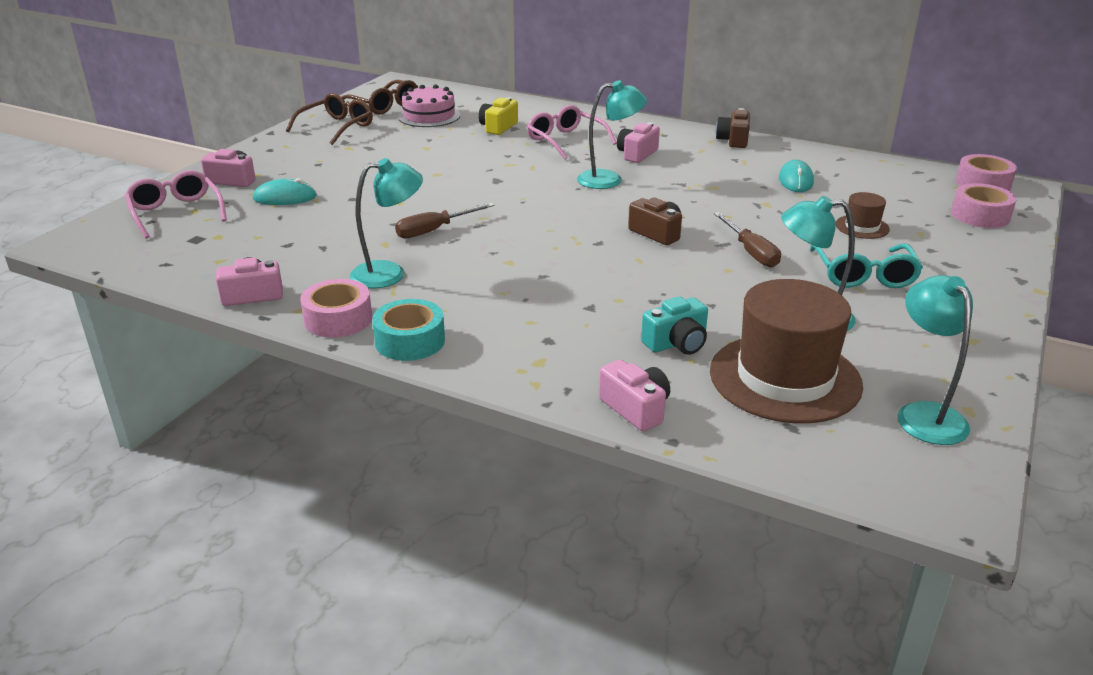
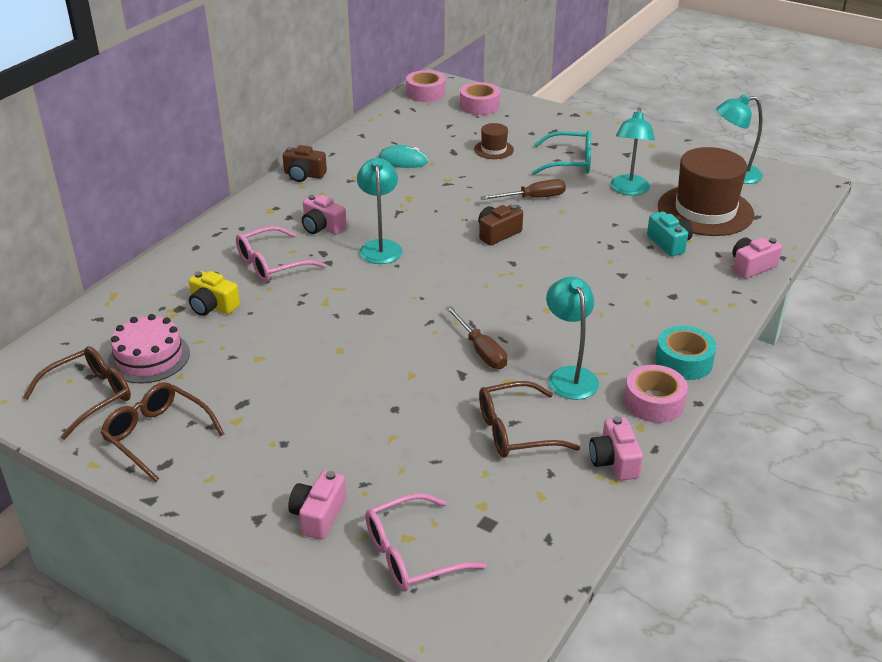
camera: 85 degrees left, 5 degrees up
(285, 198) = (383, 462): turquoise mouse -> none
(309, 248) = (515, 431): none -> brown glasses

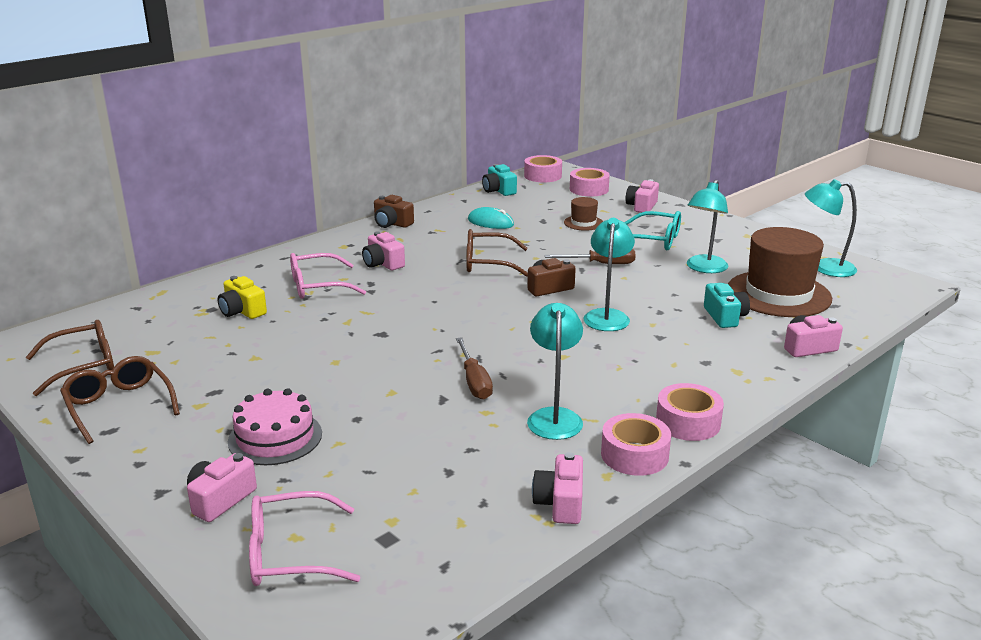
camera: 15 degrees right, 10 degrees down
(149, 357) = (158, 343): pink cake -> pink cake (275, 437)
(380, 247) = (427, 285): turquoise lamp -> turquoise lamp (607, 316)
(391, 118) = (499, 190): none -> turquoise camera
(515, 431) = (468, 457): brown glasses -> brown glasses (488, 263)
(540, 121) = (642, 206): none -> pink camera
(683, 361) = (688, 422): turquoise tape -> pink tape

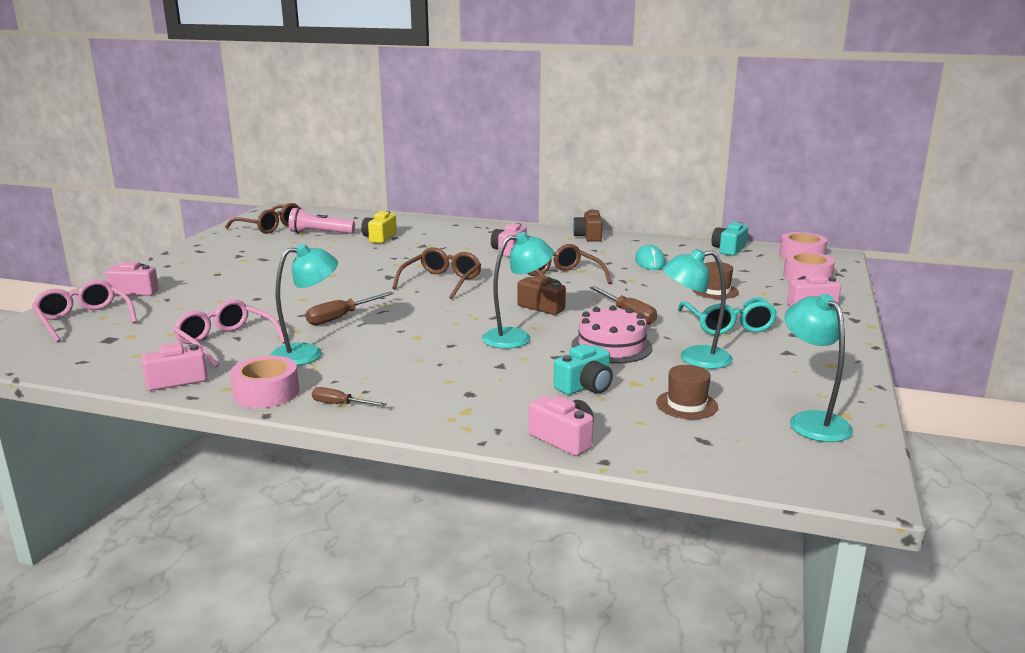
camera: 60 degrees right, 5 degrees down
(119, 406) = (228, 245): brown glasses -> brown glasses (442, 282)
(167, 340) = (320, 233): none -> pink flashlight
(275, 437) = (216, 285): pink cake -> pink cake (611, 346)
(317, 286) = (443, 244): pink glasses -> pink glasses (226, 342)
(688, 422) = (340, 404): pink tape -> brown screwdriver
(778, 294) = (686, 405): brown hat -> brown hat, size x0.46

